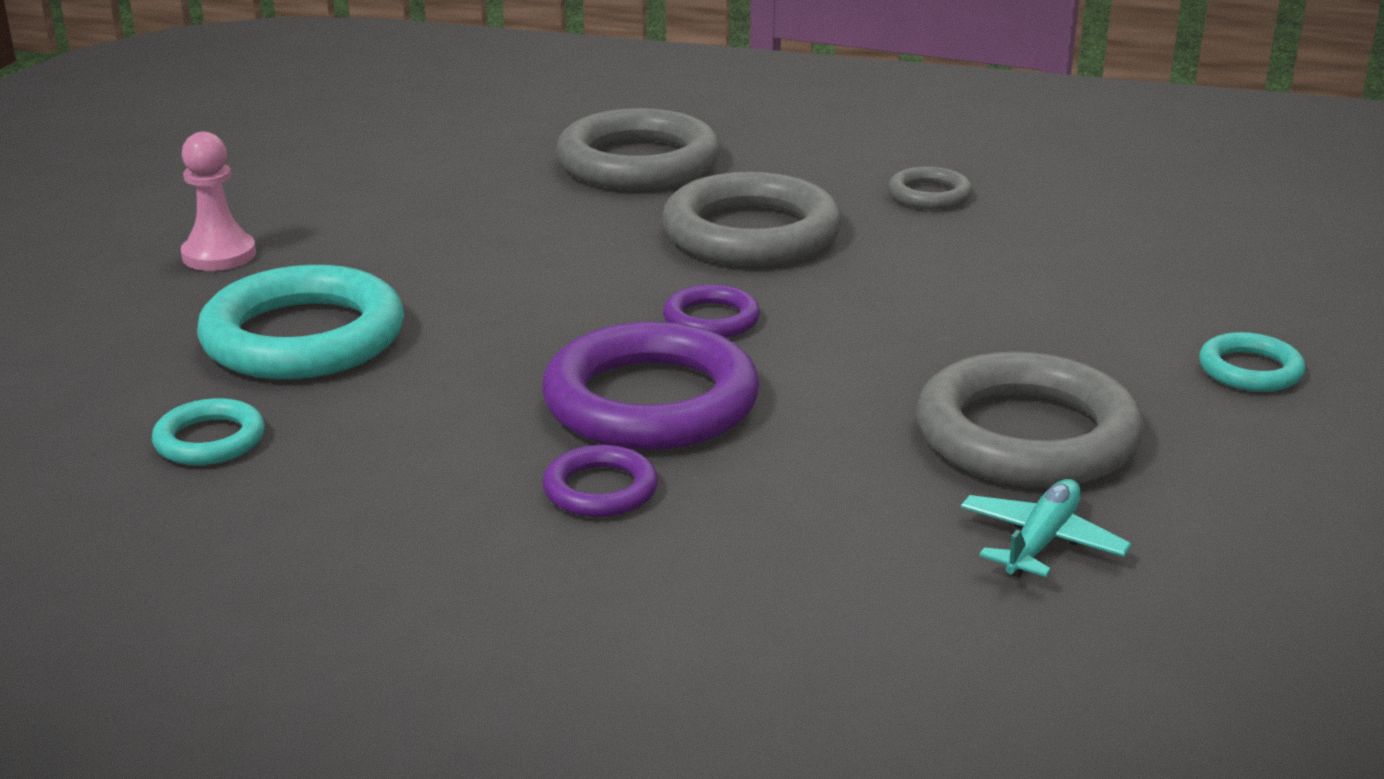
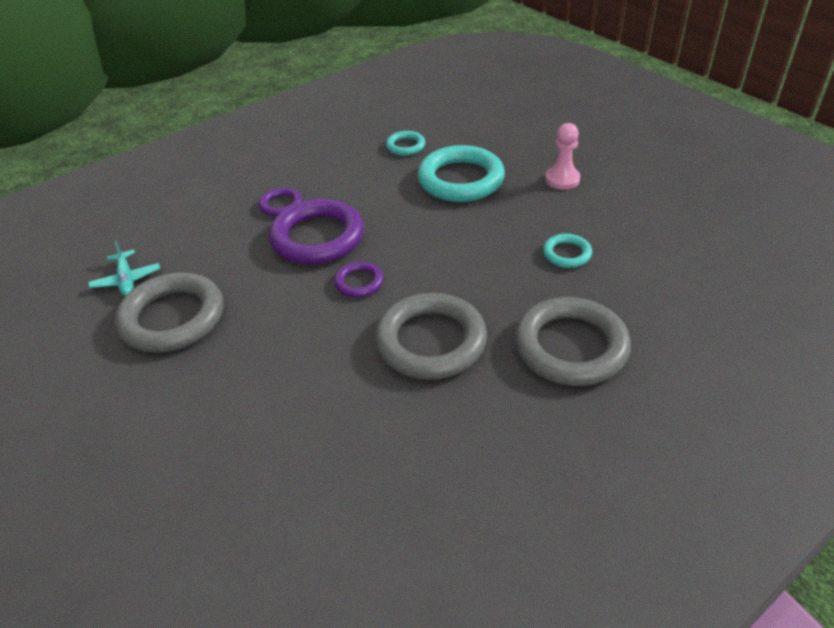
camera: 130 degrees right, 15 degrees up
(929, 195) = (405, 451): grey ring -> none
(1250, 370) = (106, 430): turquoise ring -> turquoise ring (566, 254)

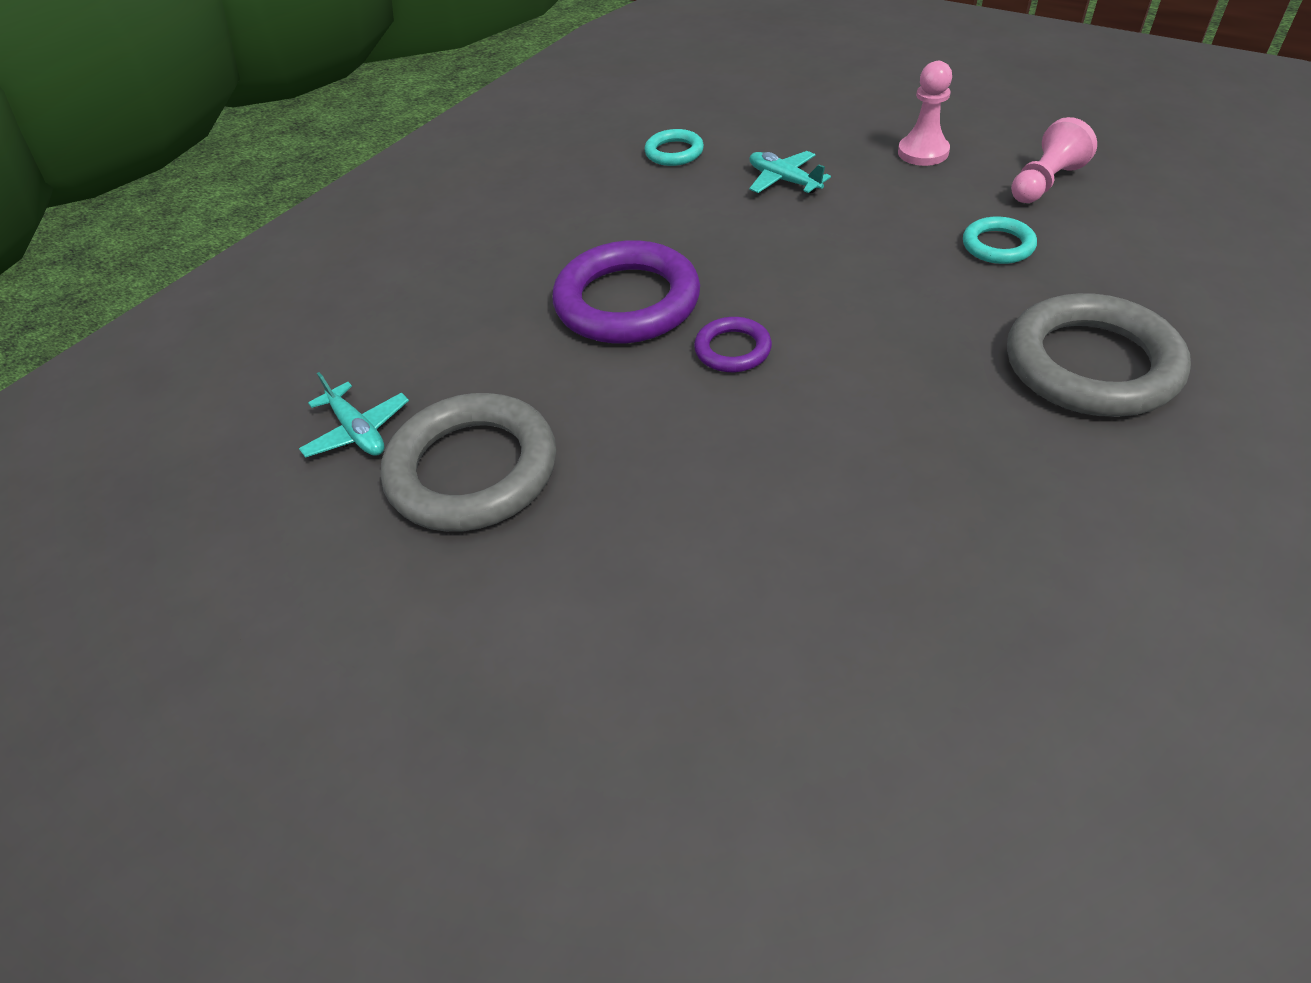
camera: 15 degrees left, 5 degrees up
(281, 205) = (540, 269): purple ring -> none
(431, 341) = (894, 406): grey ring -> none
(460, 180) = (784, 180): turquoise ring -> turquoise plane
(628, 218) = (1044, 183): none -> pink pawn

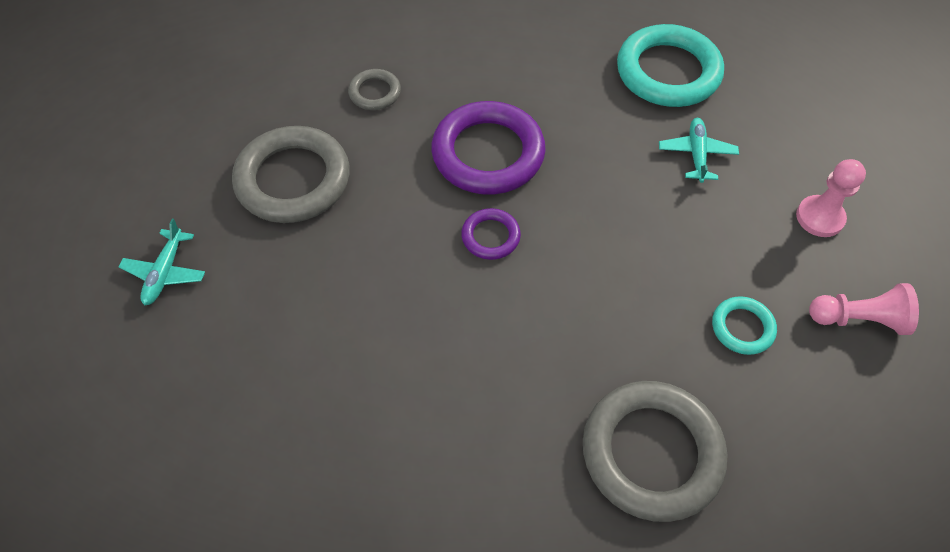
camera: 45 degrees right, 10 degrees up
(358, 431) = (281, 109): turquoise plane -> turquoise plane (165, 272)
(441, 344) = (375, 93): none -> grey ring
(674, 152) = (668, 72): turquoise ring -> turquoise ring, size x2.05

